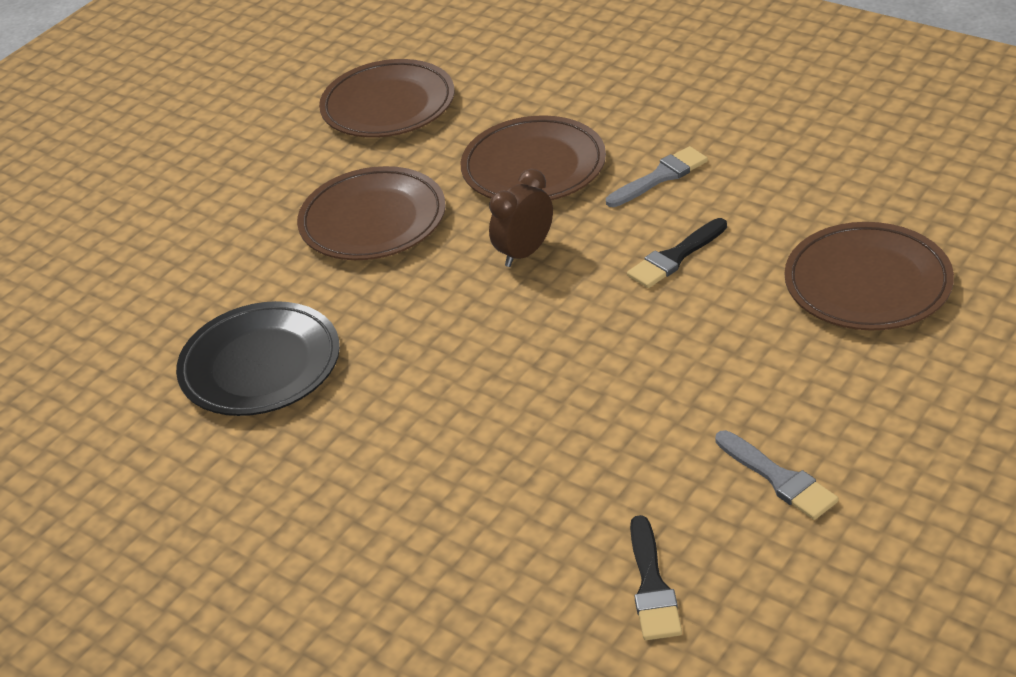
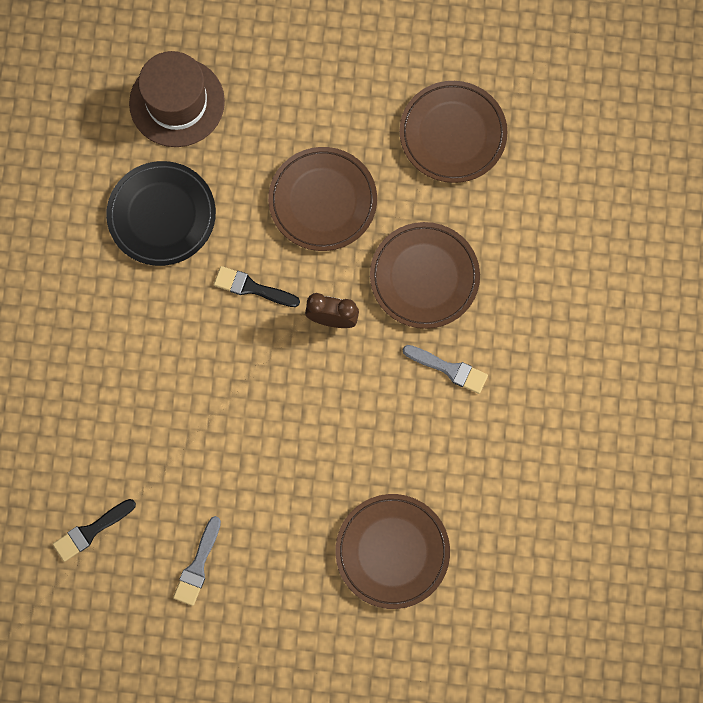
camera: 55 degrees right, 35 degrees up
(133, 308) = (177, 102): none -> brown hat
(675, 257) = (368, 418): black brush -> black brush (252, 288)

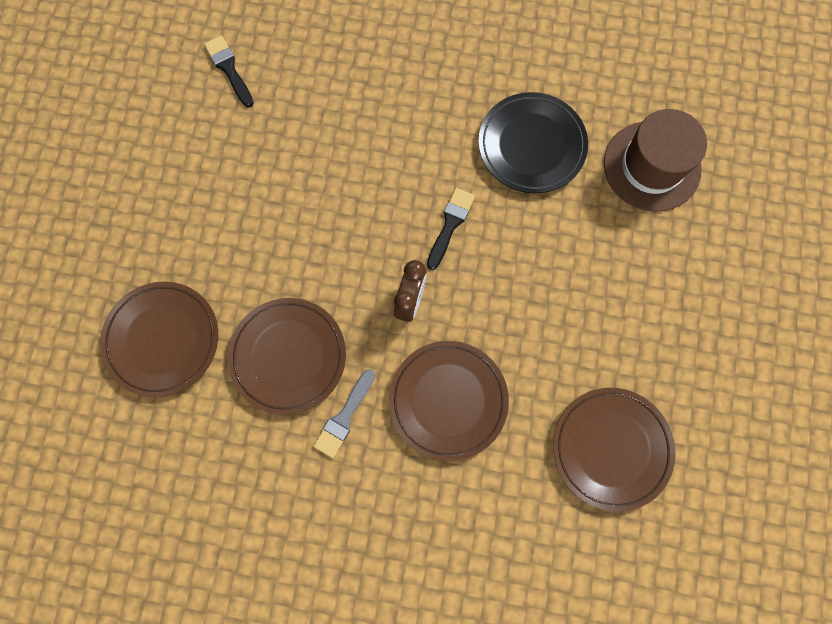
camera: 95 degrees right, 0 degrees up
(198, 565) = (181, 157): grey brush -> none
(322, 201) = (539, 301): brown plate -> brown plate (288, 356)

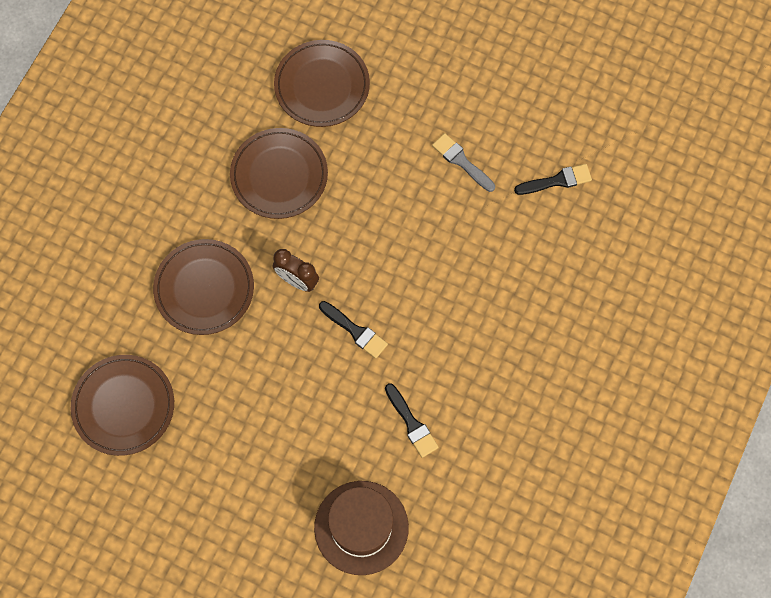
camera: 105 degrees right, 5 degrees down
(344, 417) = (217, 206): grey brush -> grey brush (461, 161)
(531, 145) = (412, 423): black plate -> black brush

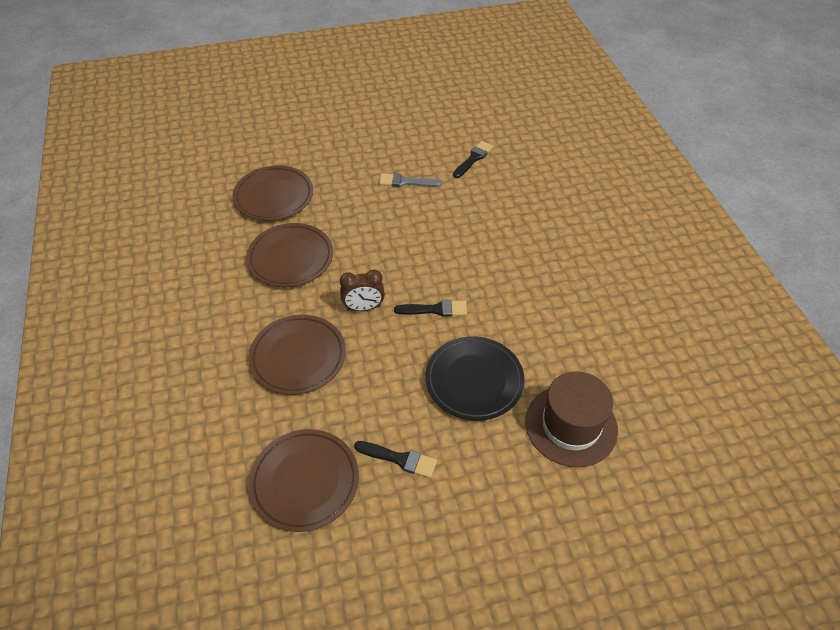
camera: 40 degrees left, 20 degrees down
(323, 425) = (474, 380): none -> black plate
(412, 423) = (532, 336): black brush -> black brush (399, 459)

